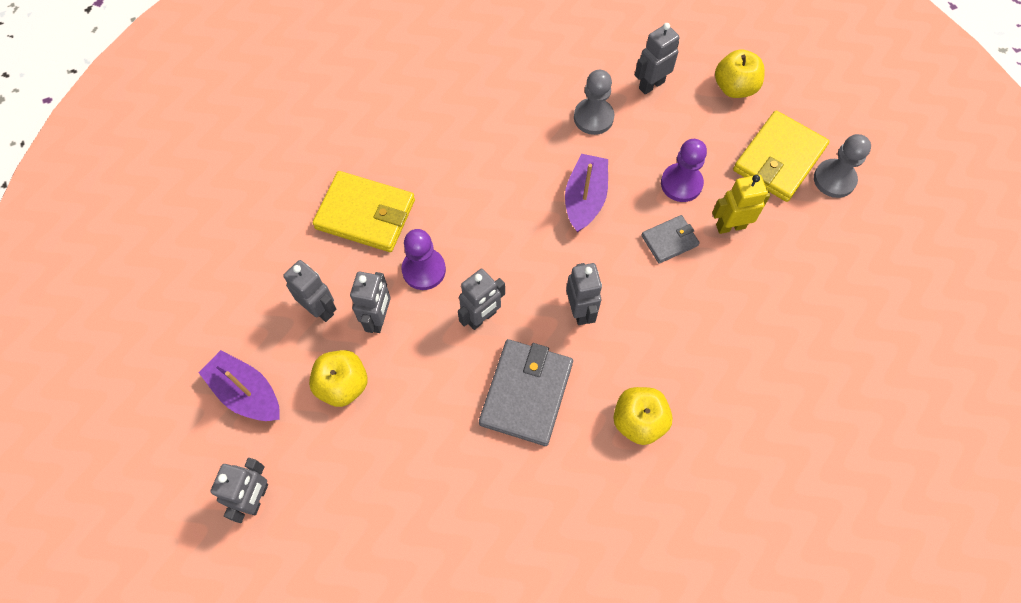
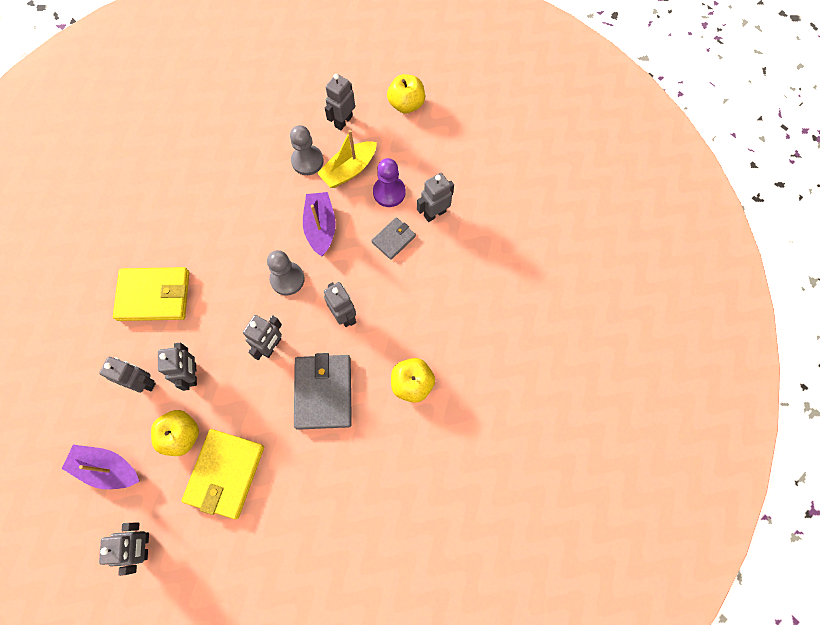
camera: 20 degrees left, 5 degrees up
(424, 270) = (215, 324): purple pawn -> none
(640, 143) = (349, 170): none -> yellow boat
(730, 226) = (434, 213): yellow robot -> grey robot
(779, 159) = (455, 150): yellow wallet -> yellow wallet (225, 474)
(834, 179) = (499, 153): grey pawn -> grey pawn (287, 279)

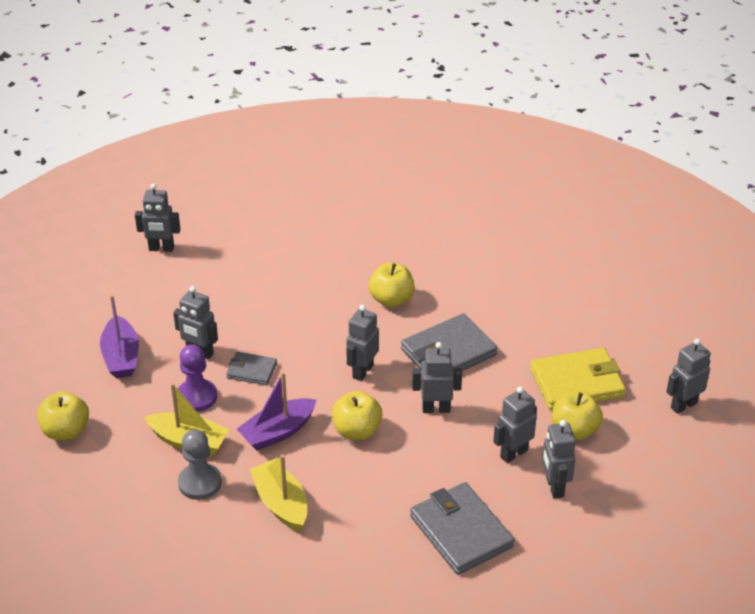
camera: 120 degrees left, 30 degrees down
(107, 469) = (652, 467): purple boat -> purple boat (121, 357)
(154, 295) = (461, 531): yellow wallet -> grey wallet
(256, 199) = (281, 503): none -> yellow boat
(287, 279) = (357, 431): grey pawn -> yellow apple
(343, 121) = (123, 476): grey robot -> grey robot (161, 248)

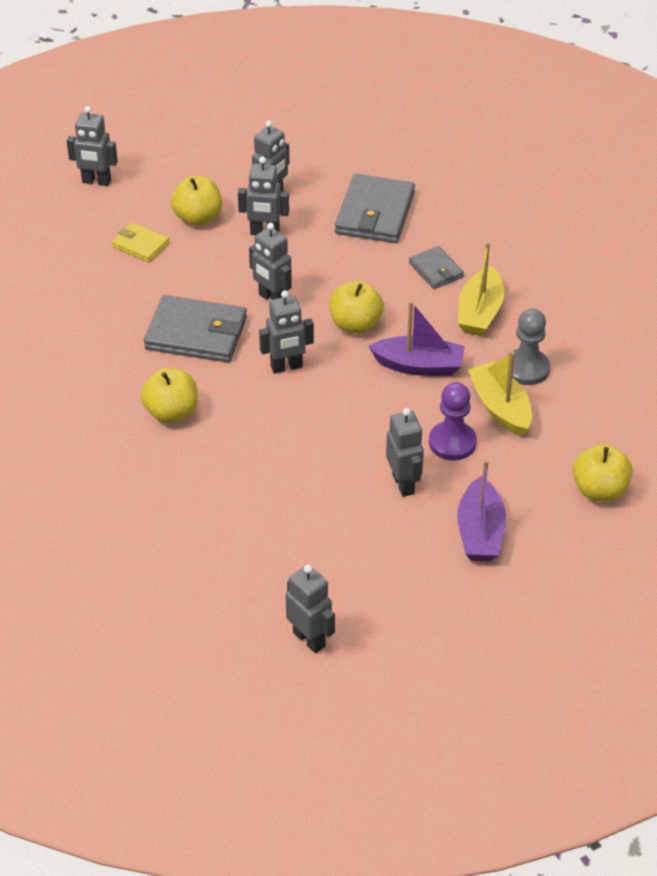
camera: 135 degrees left, 5 degrees up
(121, 357) = (480, 532): purple boat -> purple boat turned 150 degrees clockwise
(251, 371) = (377, 433): grey wallet -> grey wallet (436, 270)
(577, 382) = (140, 245): yellow wallet -> yellow wallet, size x0.55

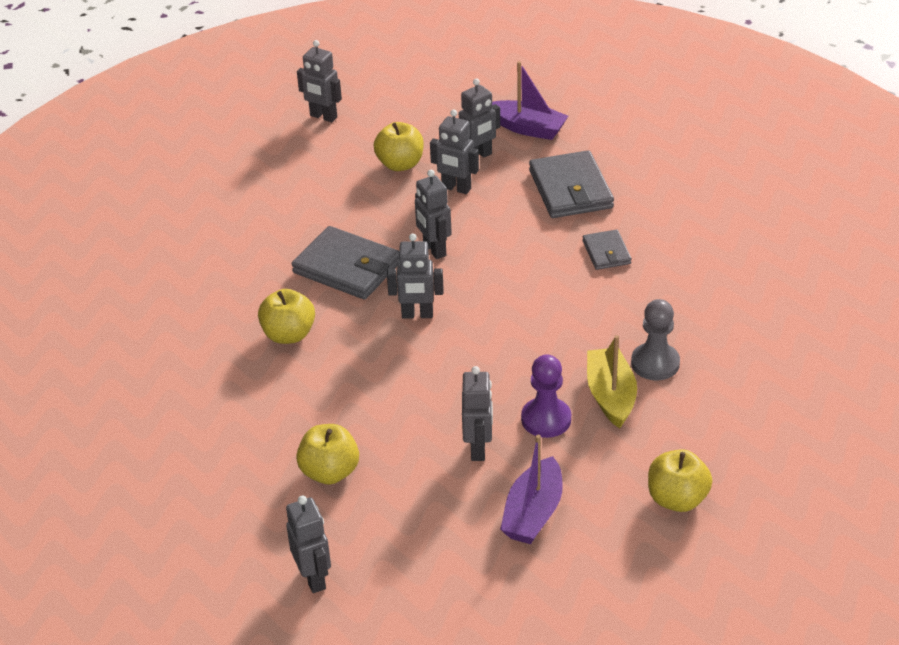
camera: 20 degrees right, 5 degrees down
(140, 245) = (335, 179): yellow wallet -> none
(355, 324) = (503, 288): yellow apple -> yellow apple (330, 472)
(375, 213) = (570, 189): grey wallet -> grey wallet turned 45 degrees counterclockwise
(419, 366) = (547, 339): purple boat -> purple boat (528, 128)
(480, 312) = (632, 300): yellow boat -> none

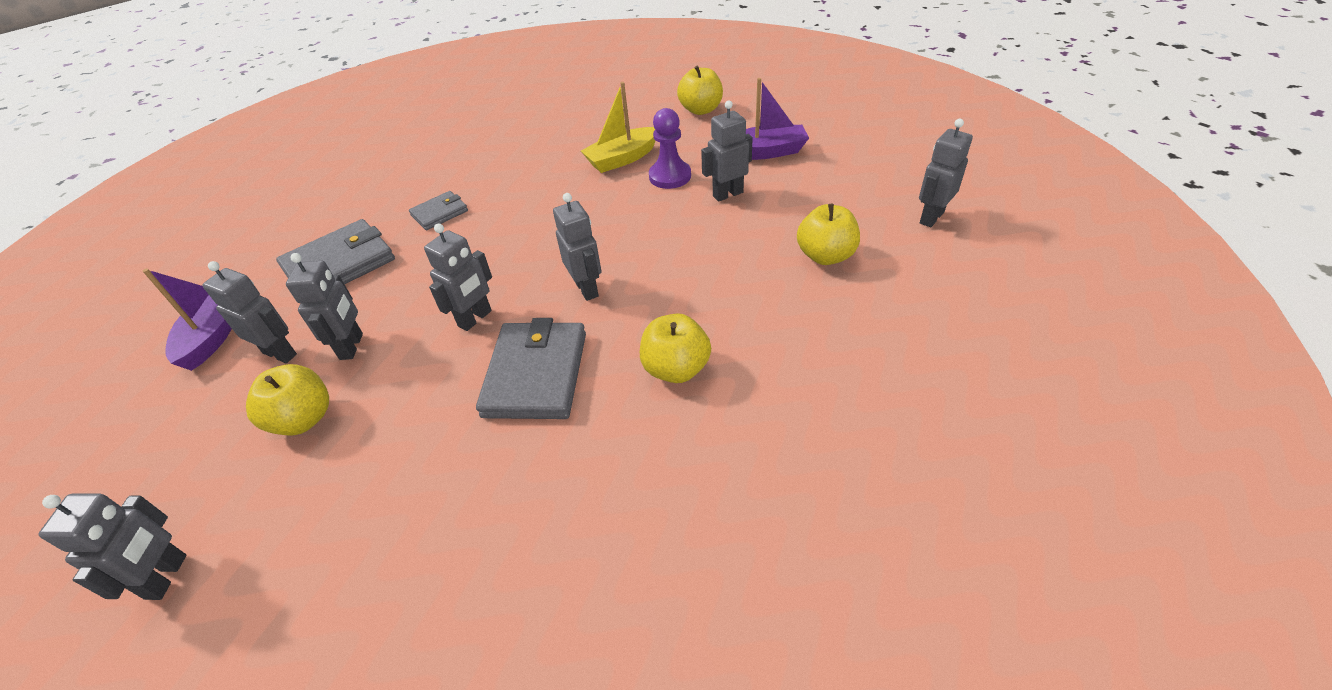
camera: 115 degrees left, 5 degrees up
(655, 363) = (573, 152): grey pawn -> none

